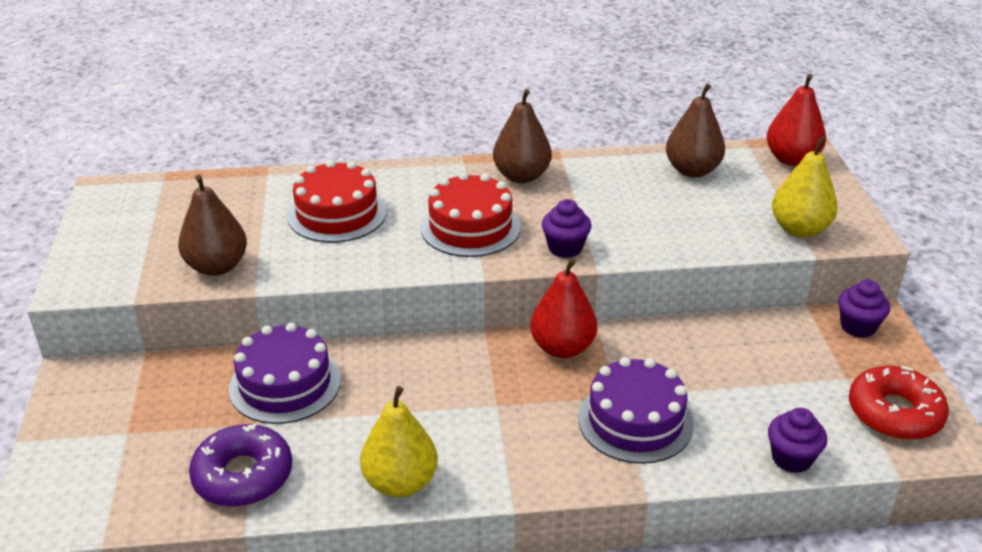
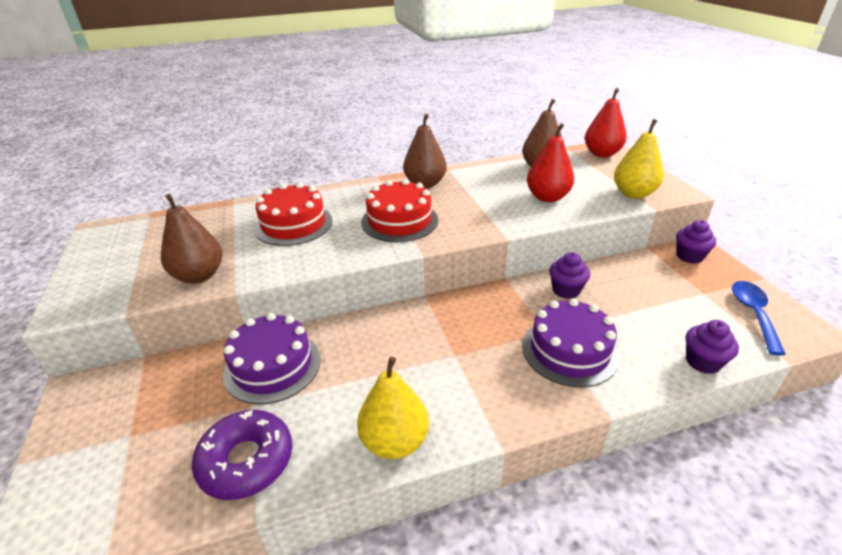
camera: 10 degrees left, 0 degrees up
(562, 348) = (489, 301): red pear -> red pear (547, 197)
(565, 248) = (476, 226): purple cupcake -> purple cupcake (566, 290)
(894, 413) = (753, 313): red donut -> blue spoon

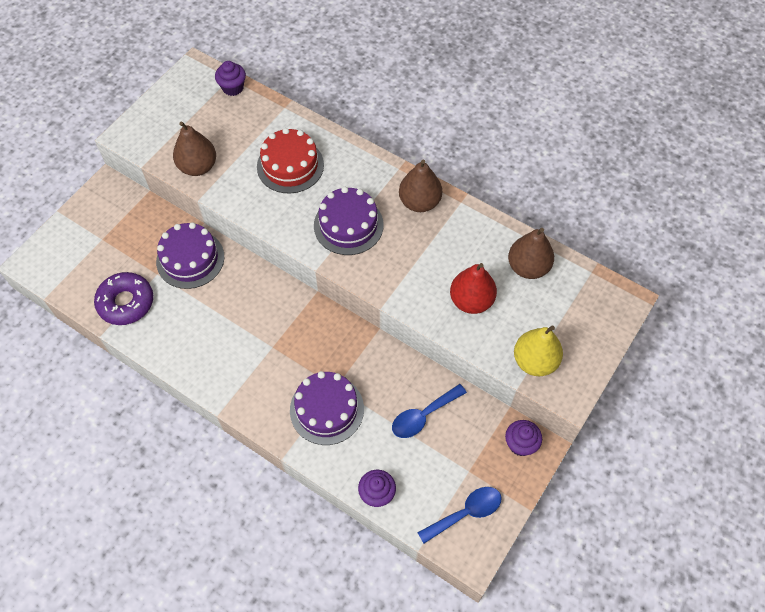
camera: 50 degrees right, 25 degrees up
(395, 441) = (185, 359): yellow pear -> none
(399, 221) = (348, 225): red cake -> purple cake
(566, 290) = (395, 376): purple cupcake -> purple cupcake (233, 88)
(601, 154) = (605, 301): red pear -> none
(624, 293) = (423, 416): none -> blue spoon

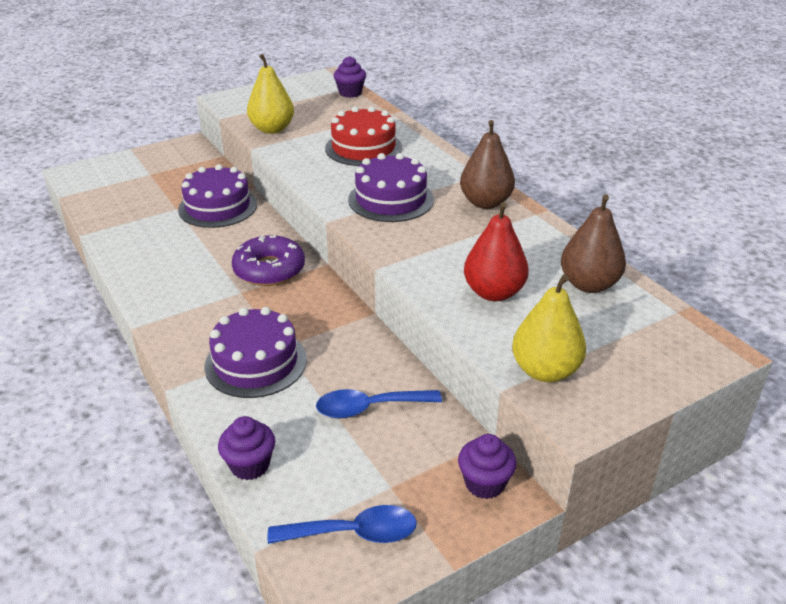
camera: 25 degrees right, 25 degrees down
(126, 302) = (128, 219): purple donut -> purple donut (269, 270)
(198, 167) = (272, 129): brown pear -> yellow pear

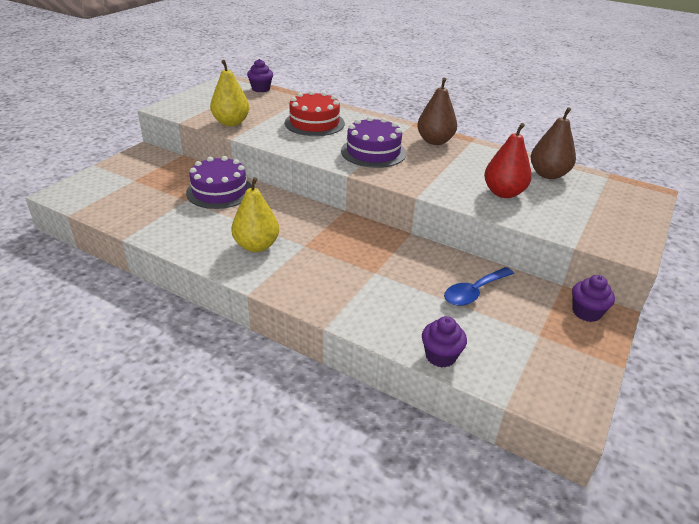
camera: 30 degrees left, 0 degrees up
(256, 362) = (369, 288): purple cake -> none
(269, 270) = (308, 224): purple donut -> none
(354, 533) = (550, 371): blue spoon -> none
(545, 371) = (584, 229): yellow pear -> yellow pear (256, 246)

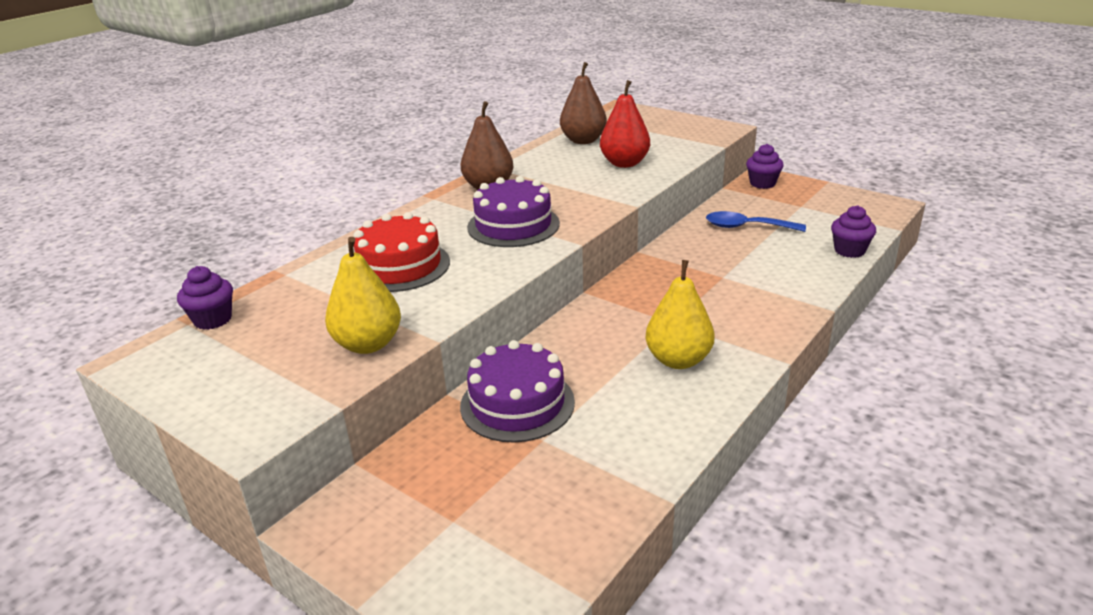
camera: 80 degrees left, 5 degrees down
(474, 292) = (746, 227): blue spoon -> blue spoon turned 135 degrees clockwise

